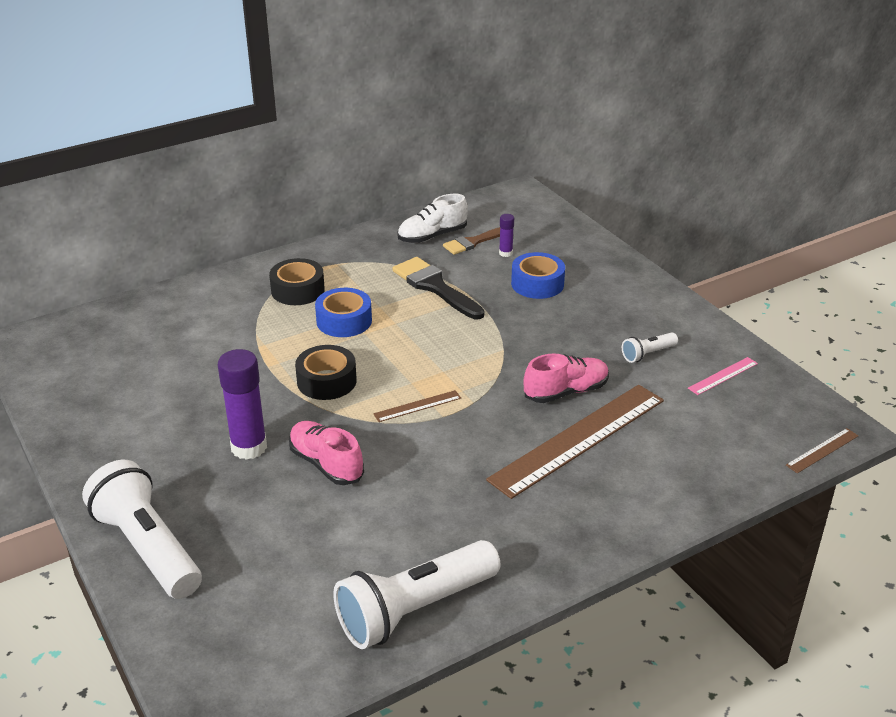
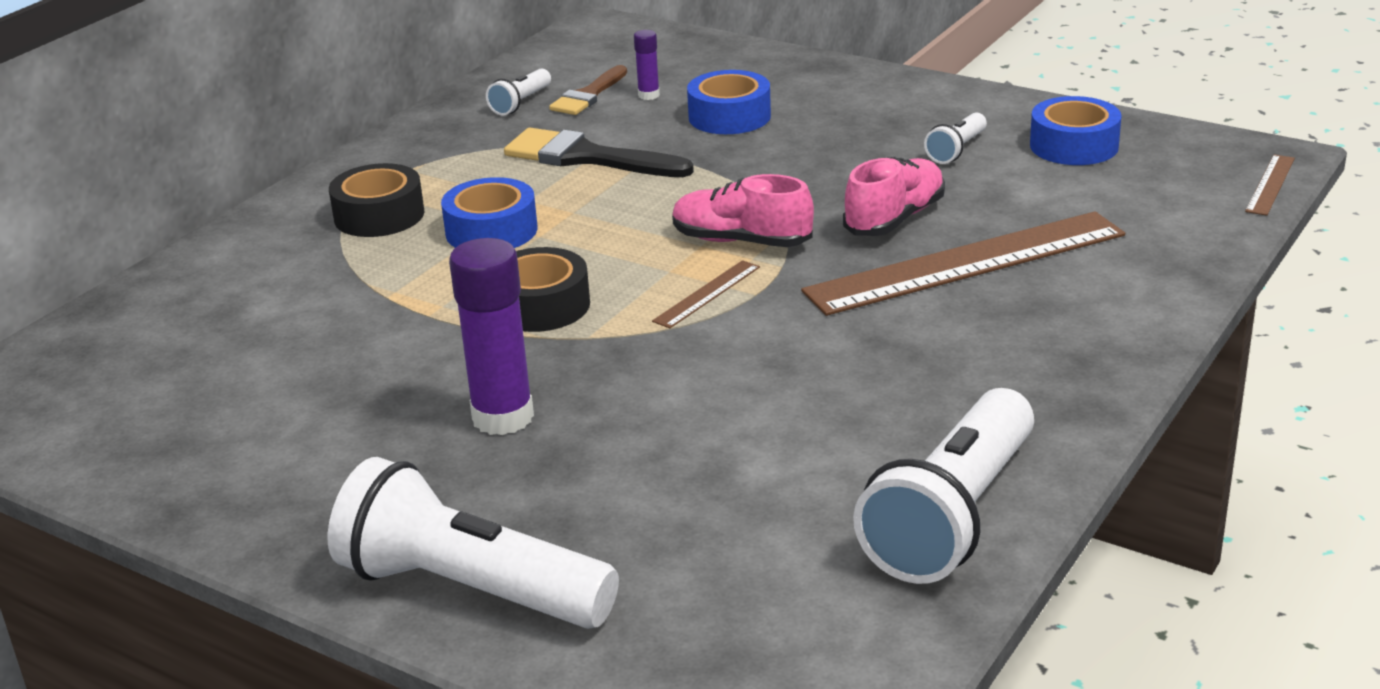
camera: 25 degrees left, 5 degrees down
(326, 464) = (644, 399): pink shoe -> pink shoe (741, 241)
(432, 236) = (521, 103): white shoe -> white flashlight
(578, 439) = (966, 263): brown ruler -> brown ruler turned 45 degrees clockwise
(723, 376) = (1074, 146): pink ruler -> blue tape

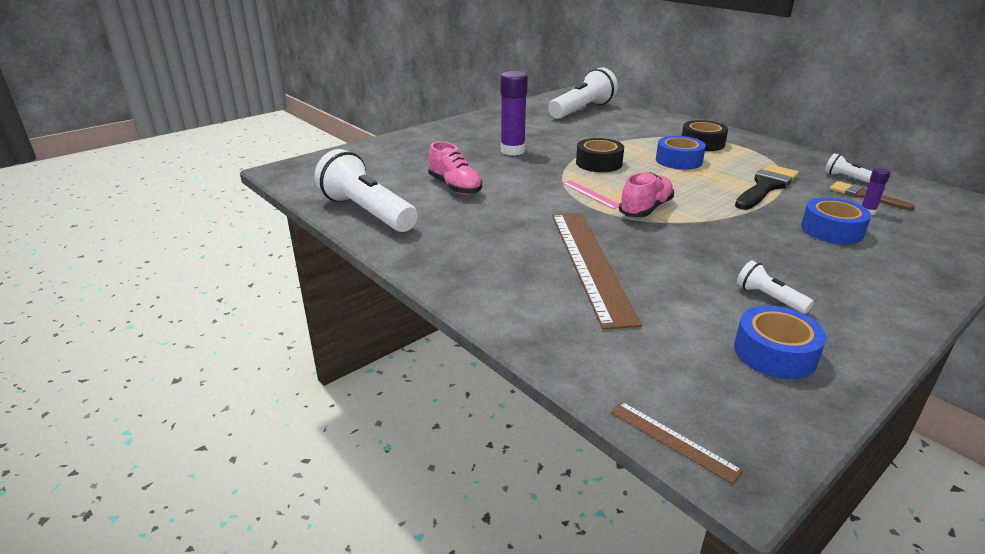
camera: 105 degrees right, 0 degrees up
(470, 590) = (414, 140): white flashlight -> white flashlight (582, 110)
(707, 294) = (591, 194): brown ruler -> pink ruler
(895, 219) = (659, 254): pink shoe -> pink shoe (455, 187)

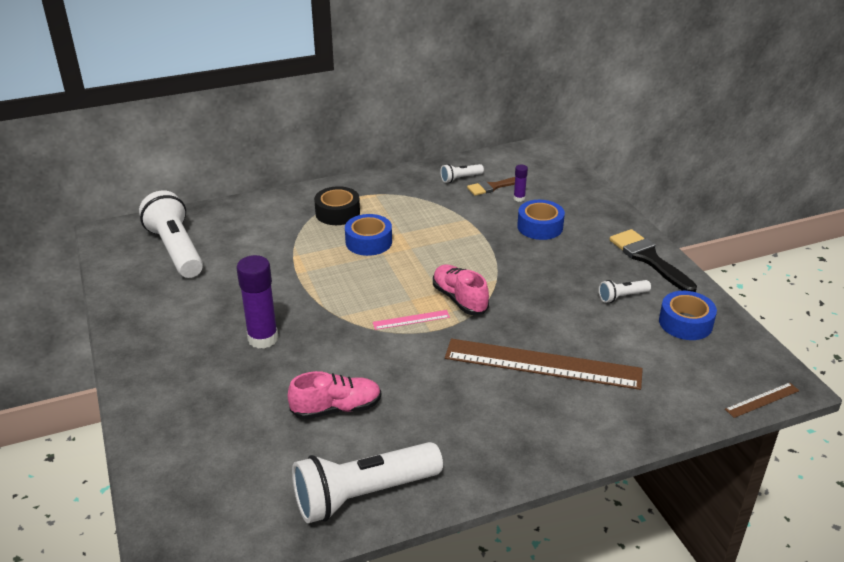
camera: 70 degrees left, 5 degrees up
(598, 163) = (341, 290): black tape -> none
(766, 186) = (452, 221): black brush -> black brush (648, 259)

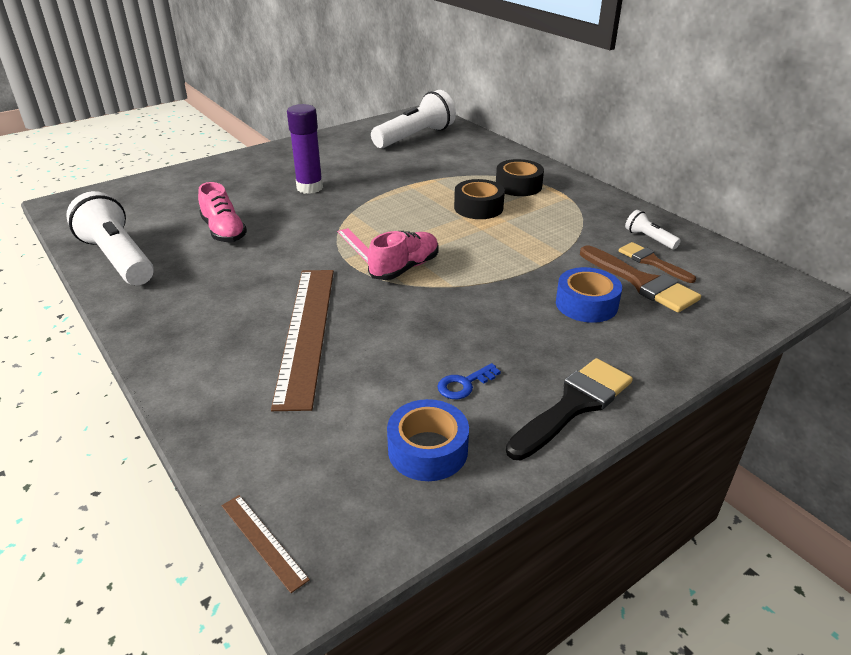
camera: 75 degrees right, 0 degrees up
(368, 242) = (478, 207): blue tape -> black tape
(519, 198) = (641, 282): purple glue stick -> brown brush
(622, 297) = (464, 384): white flashlight -> blue key

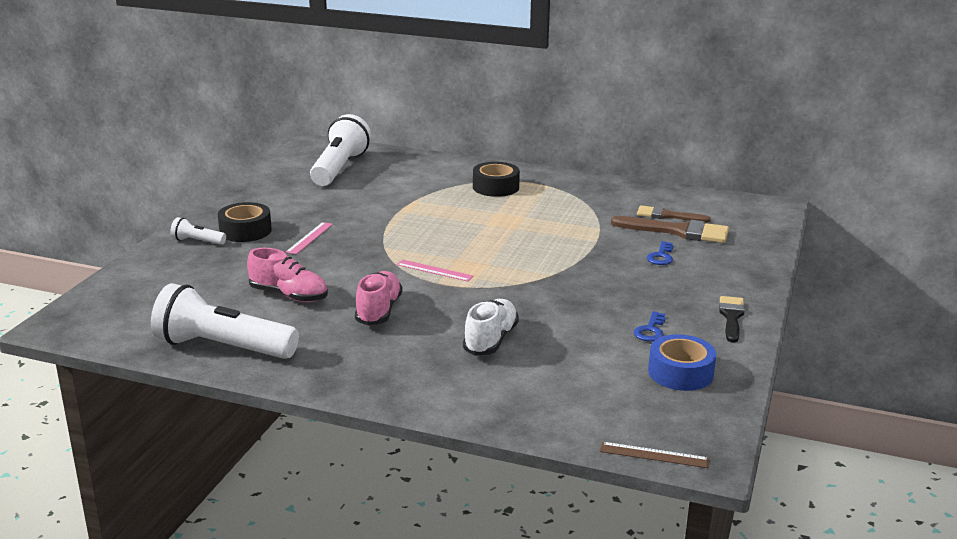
camera: 35 degrees left, 10 degrees down
(306, 332) = (491, 340): brown ruler -> white shoe
(309, 188) = (309, 238): purple glue stick -> pink ruler
(405, 268) = (497, 274): pink shoe -> pink shoe (379, 311)
(478, 207) = (488, 213): black tape -> black tape (245, 231)
(573, 405) = (731, 317): black brush -> black brush, size x0.64
(586, 304) = (661, 256): blue tape -> blue key
(649, 239) = (645, 200): white flashlight -> white flashlight (197, 241)

